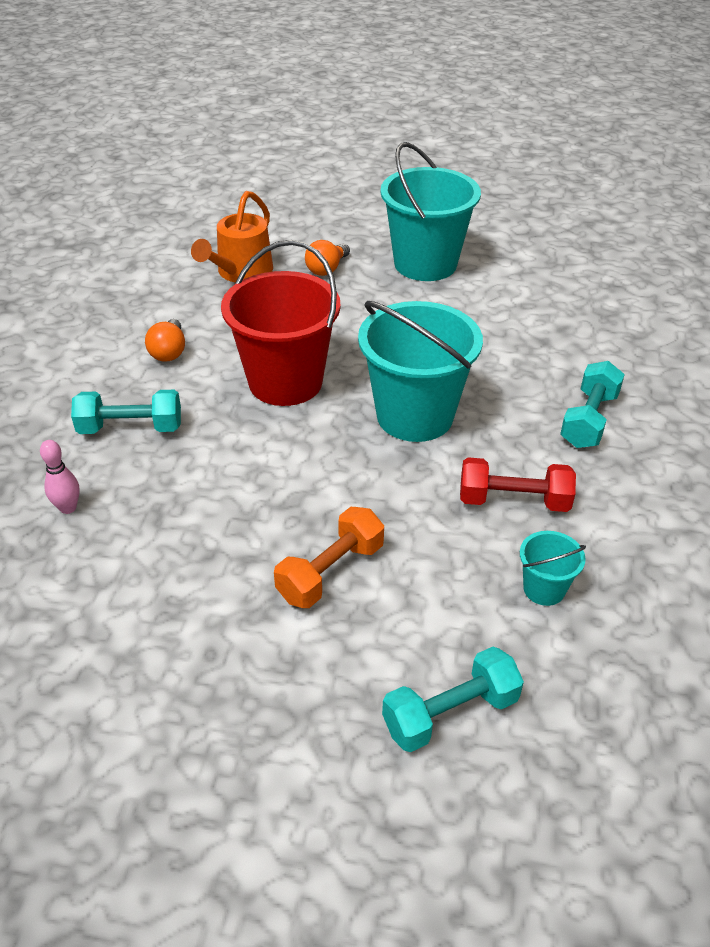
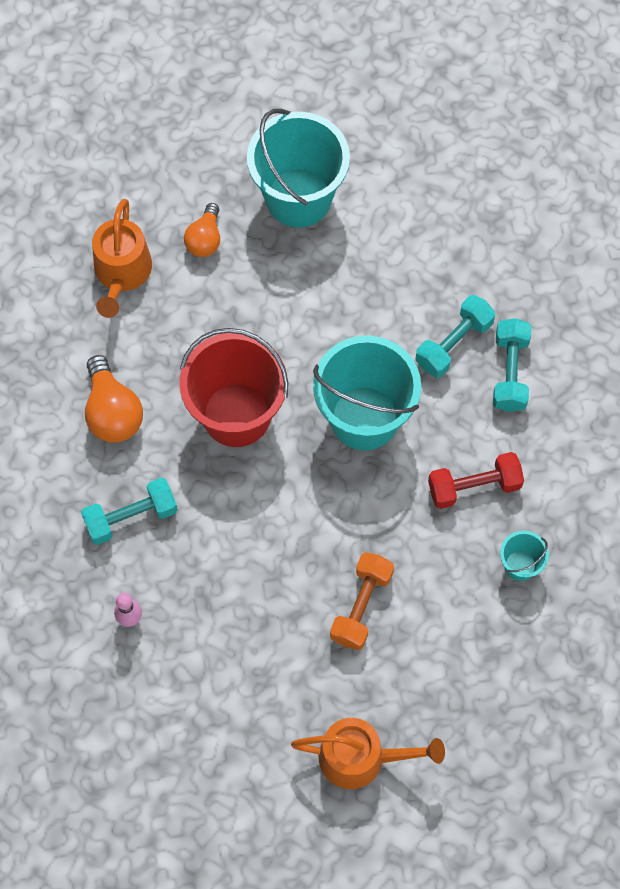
camera: 20 degrees left, 25 degrees up
(169, 352) = (112, 412): orange light bulb -> orange light bulb, size x1.53
(245, 736) = (360, 757): none -> orange watering can
(450, 713) = (487, 692): turquoise dumbbell -> turquoise dumbbell (454, 344)

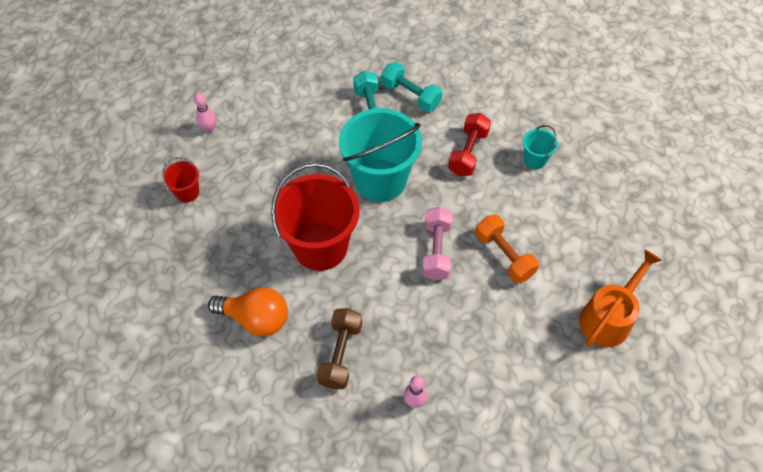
camera: 55 degrees left, 10 degrees down
(122, 273) = (164, 252): orange watering can -> none
(131, 517) = (340, 354): turquoise dumbbell -> brown dumbbell
(205, 239) = (187, 192): orange light bulb -> red bucket
(298, 198) = (209, 129): turquoise bucket -> pink bowling pin
(316, 533) = (436, 250): none -> pink dumbbell

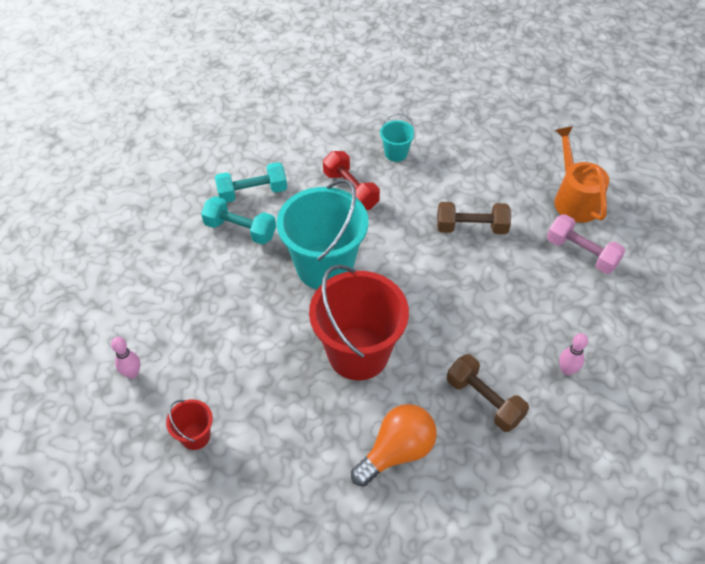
camera: 55 degrees left, 5 degrees down
(436, 250) = (431, 269): pink dumbbell -> pink dumbbell (581, 253)
(504, 255) = (471, 228): orange dumbbell -> brown dumbbell

